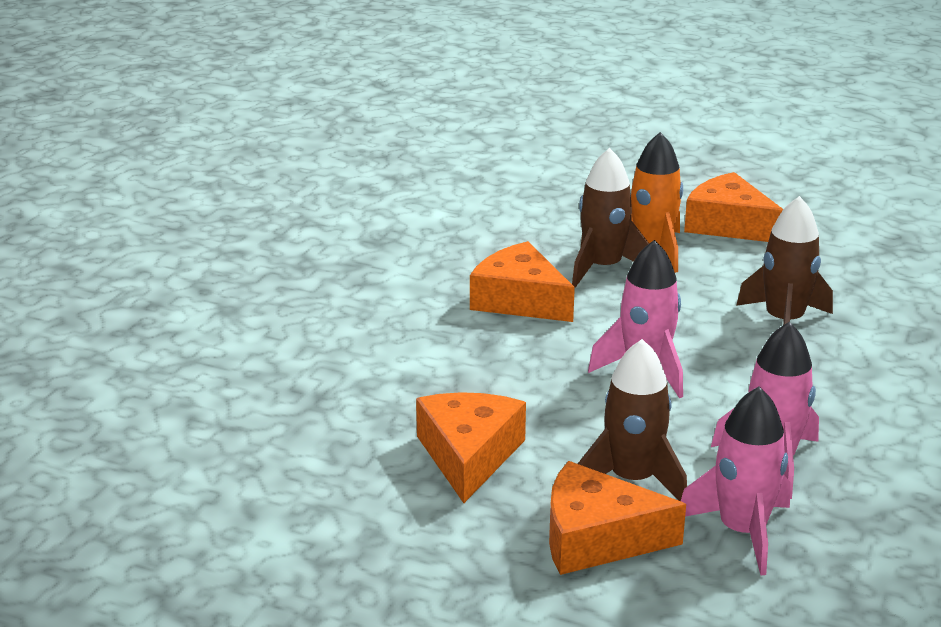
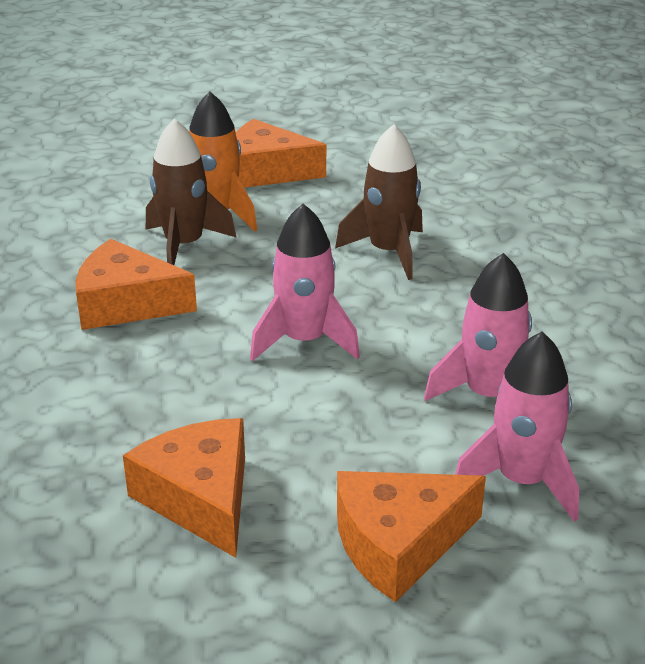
camera: 30 degrees left, 5 degrees up
(632, 480) = (382, 464): brown rocket -> none

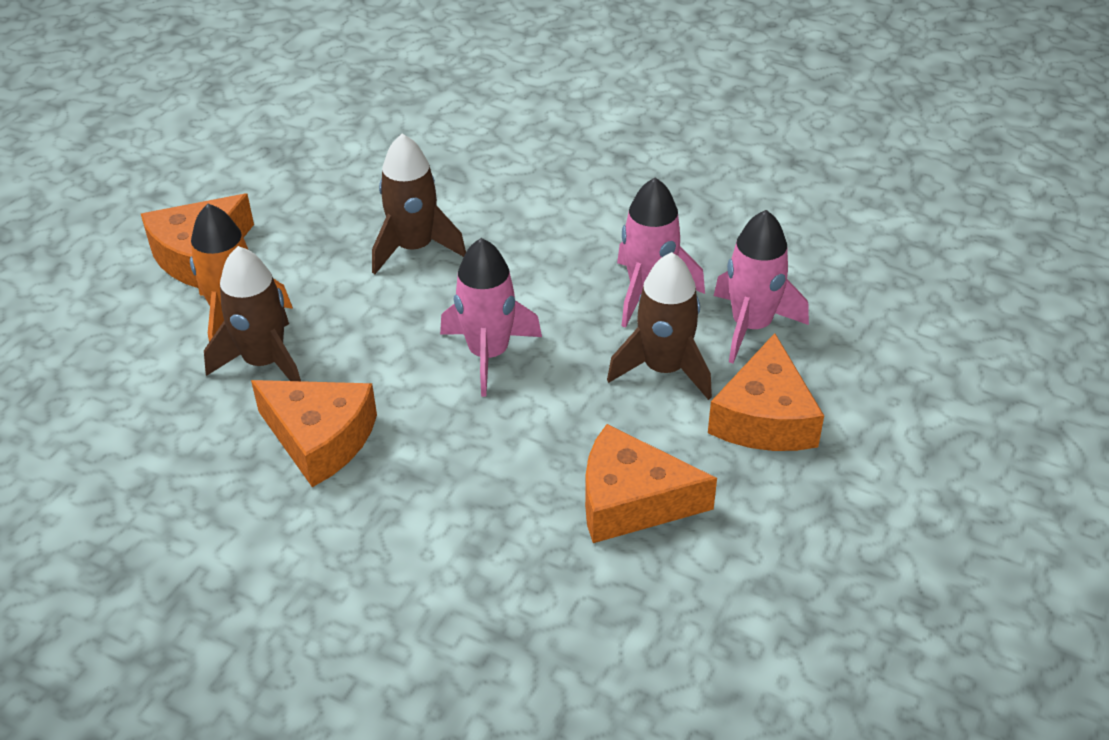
camera: 55 degrees left, 10 degrees up
(126, 304) = (320, 439): orange cheese -> orange cheese turned 105 degrees counterclockwise
(395, 447) = (664, 369): none -> brown rocket

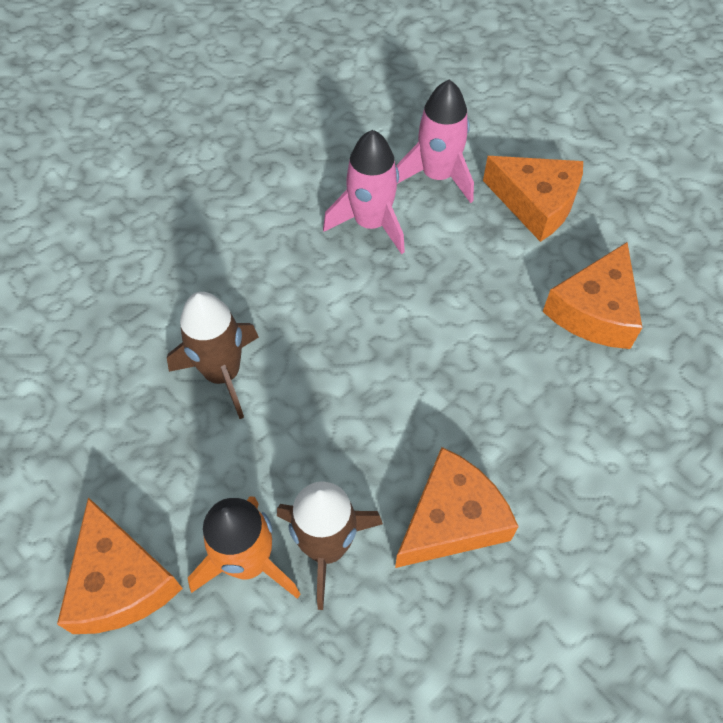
camera: 70 degrees left, 15 degrees up
(488, 354) = (395, 356): pink rocket -> none
(664, 369) = (462, 244): brown rocket -> none

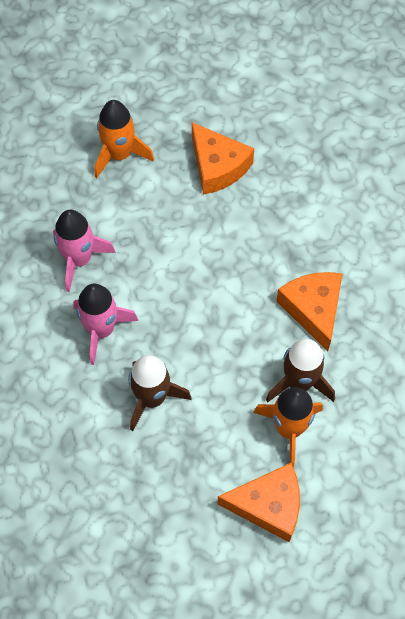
camera: 65 degrees left, 5 degrees up
(437, 176) = (62, 200): pink rocket -> pink rocket (101, 330)
(536, 203) = (119, 155): orange cheese -> orange rocket

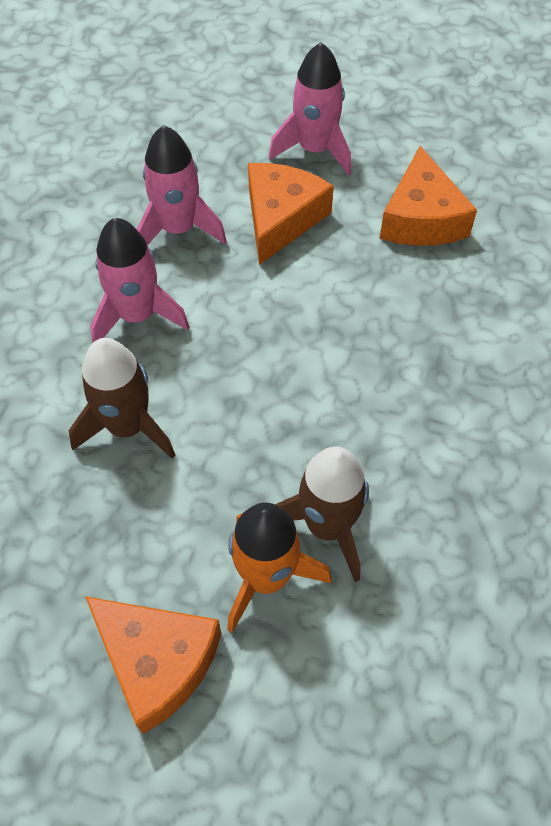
camera: 35 degrees right, 5 degrees down
(119, 155) = (315, 150): orange rocket -> pink rocket
(313, 309) = (417, 446): orange cheese -> orange cheese (281, 219)

